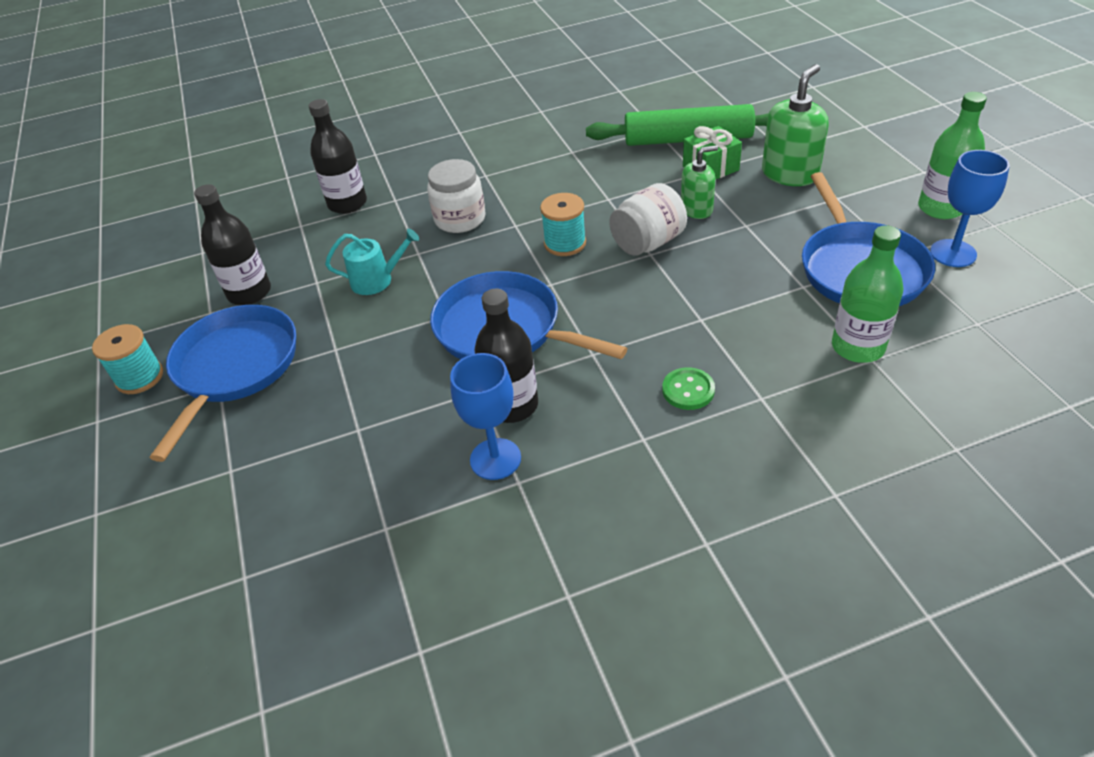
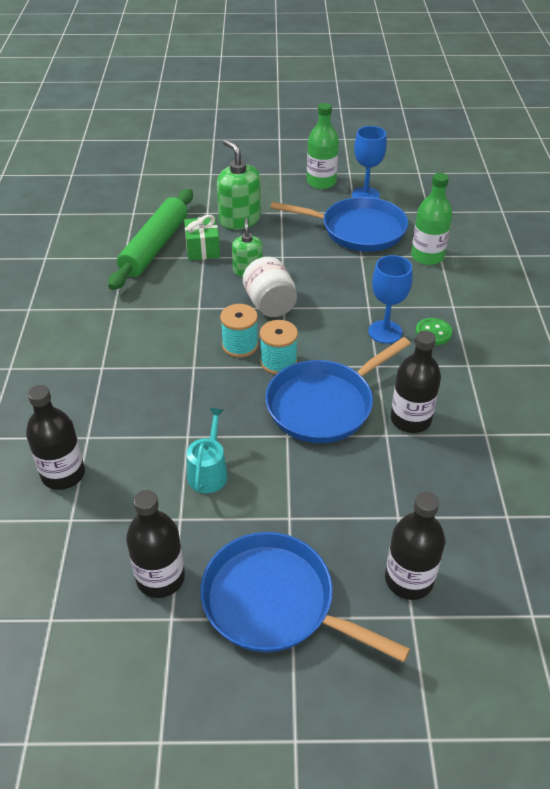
camera: 75 degrees left, 0 degrees up
(140, 377) = (245, 694): turquoise spool -> turquoise spool (278, 362)
(275, 457) = (409, 580): none -> black bottle
(460, 219) = (158, 398): white jar -> none
(495, 459) = (460, 440): blue goblet -> blue goblet (385, 332)

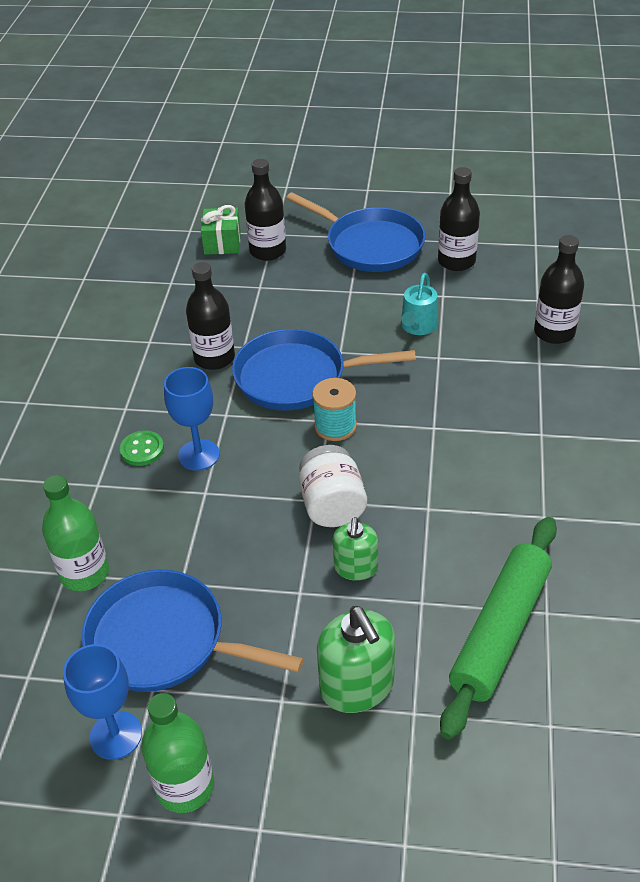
camera: 170 degrees left, 0 degrees up
(202, 249) = (422, 619): green gift -> green gift (222, 243)
(240, 345) = (378, 450): turquoise spool -> none
(324, 405) = (296, 377): blue pan -> blue pan turned 150 degrees counterclockwise

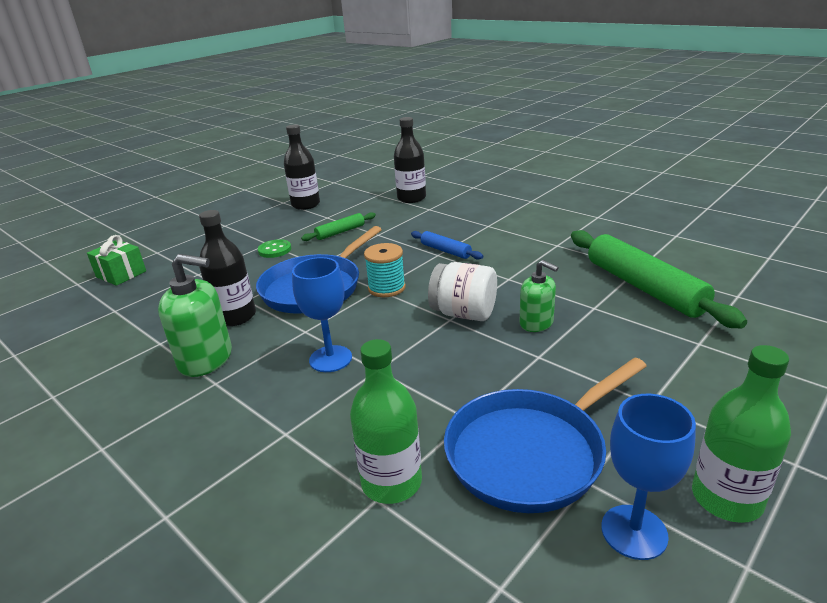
camera: 55 degrees left, 15 degrees down
(142, 449) = (280, 389): green button -> green button (275, 250)
(268, 251) = (169, 259): black bottle -> none
(357, 686) = (658, 360): green soap dispenser -> green soap dispenser (206, 359)
(371, 245) = (239, 224): blue pan -> none
(418, 326) = (340, 232): turquoise watering can -> green rolling pin
(447, 429) = (445, 251): none -> blue rolling pin

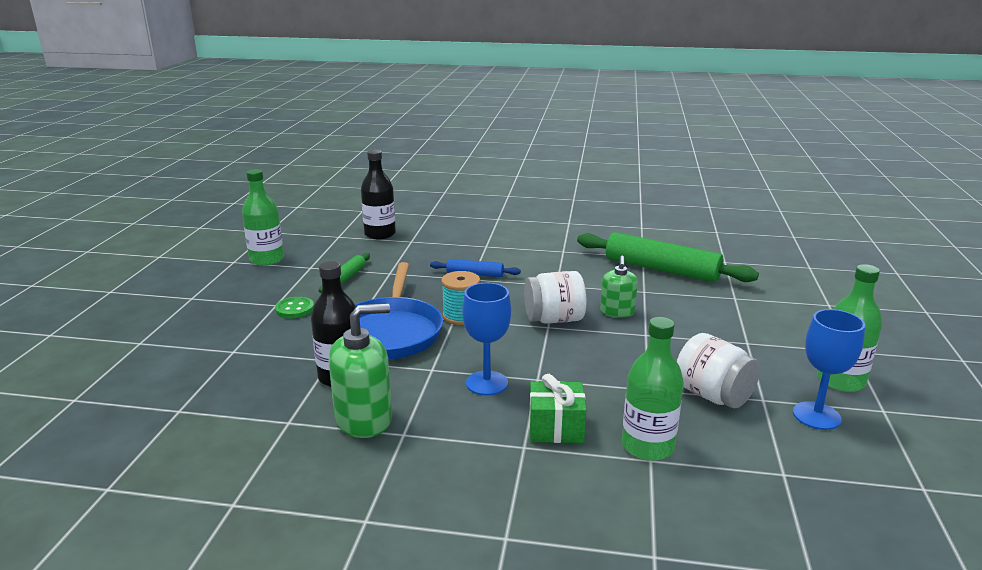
camera: 35 degrees left, 5 degrees down
(121, 274) = (126, 375): green gift -> green gift (556, 428)
(306, 205) = (267, 259): black bottle -> green bottle
(530, 453) = (712, 395): blue pan -> white jar
(536, 323) = (617, 312): green soap dispenser -> green soap dispenser turned 90 degrees clockwise

